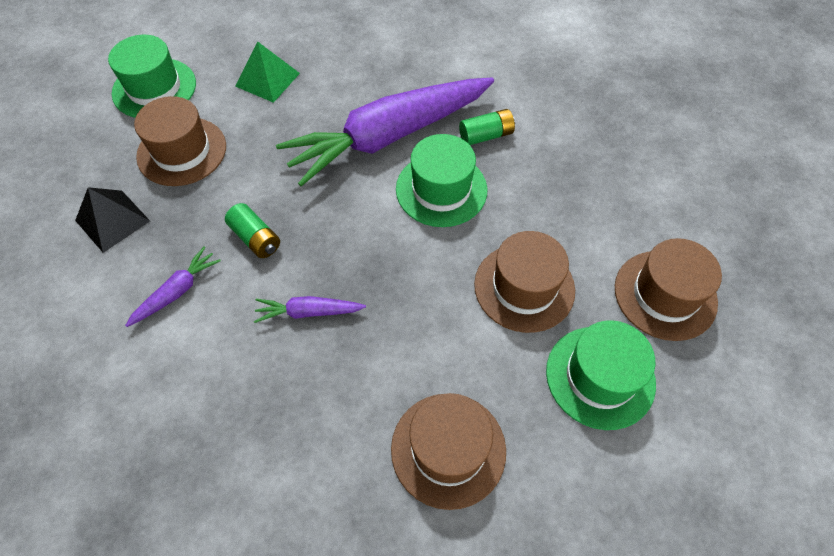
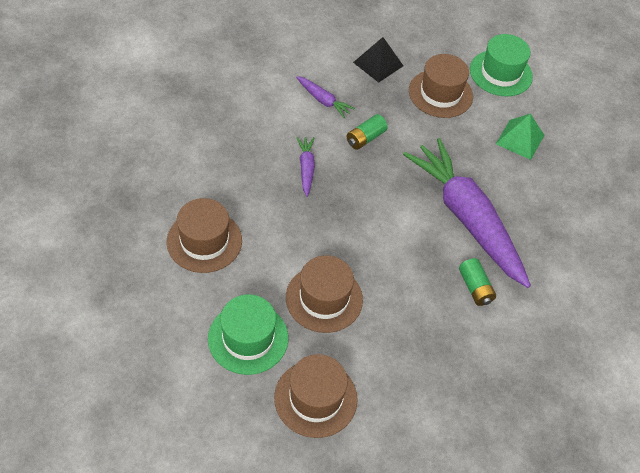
camera: 85 degrees right, 5 degrees down
(441, 189) = (414, 251): green hat -> none

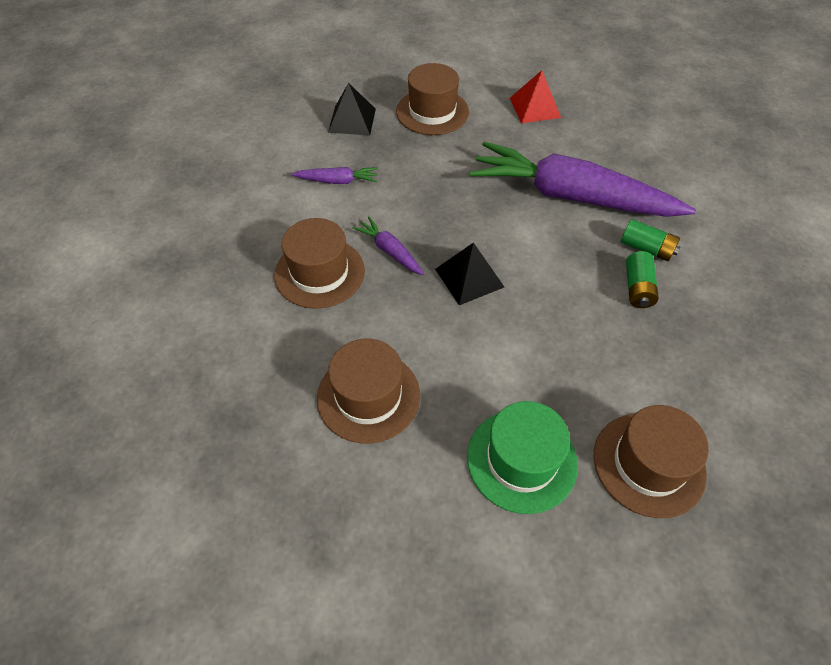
camera: 35 degrees left, 0 degrees up
(324, 298) = (543, 359): brown hat -> brown hat (319, 272)
(336, 219) = (469, 277): none -> black pyramid
(365, 138) = (412, 188): green battery -> green battery (637, 288)
(501, 73) = (460, 67): green hat -> none
(520, 139) = (535, 108): green pyramid -> red pyramid

